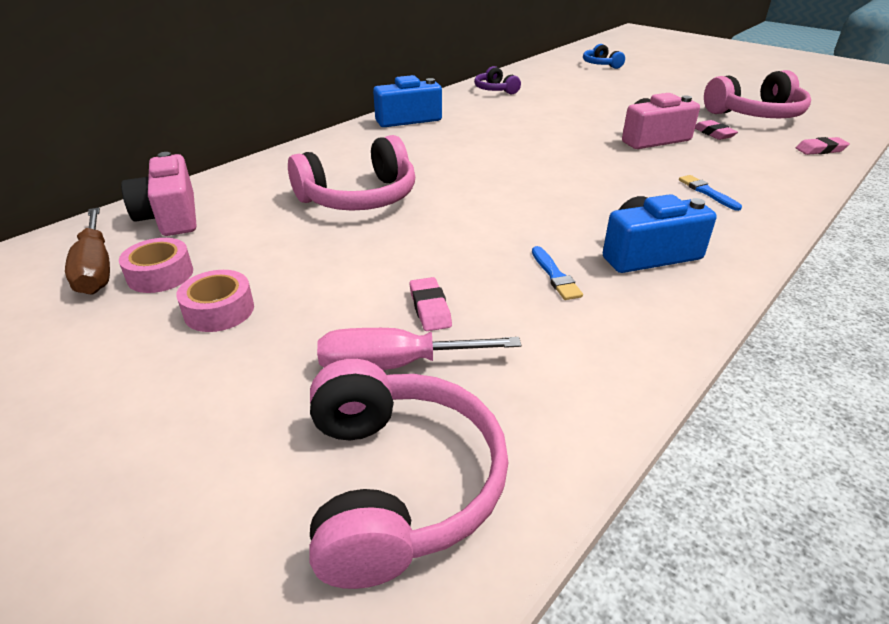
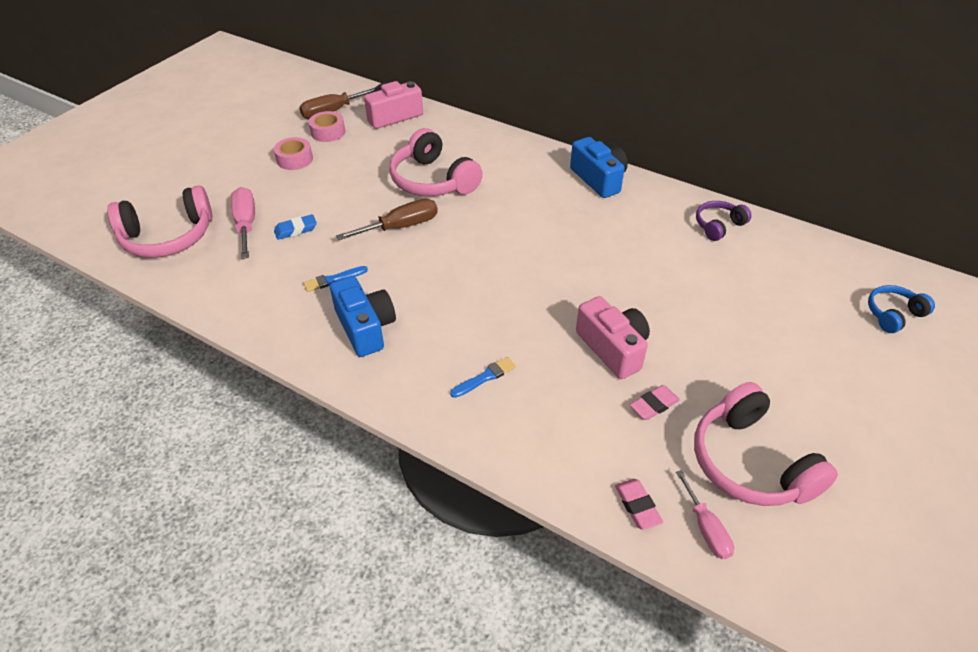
camera: 80 degrees right, 10 degrees up
(430, 308) = (296, 230): pink eraser -> blue eraser
(451, 223) = (401, 227): none -> brown screwdriver
(824, 133) = (706, 528): none -> pink screwdriver

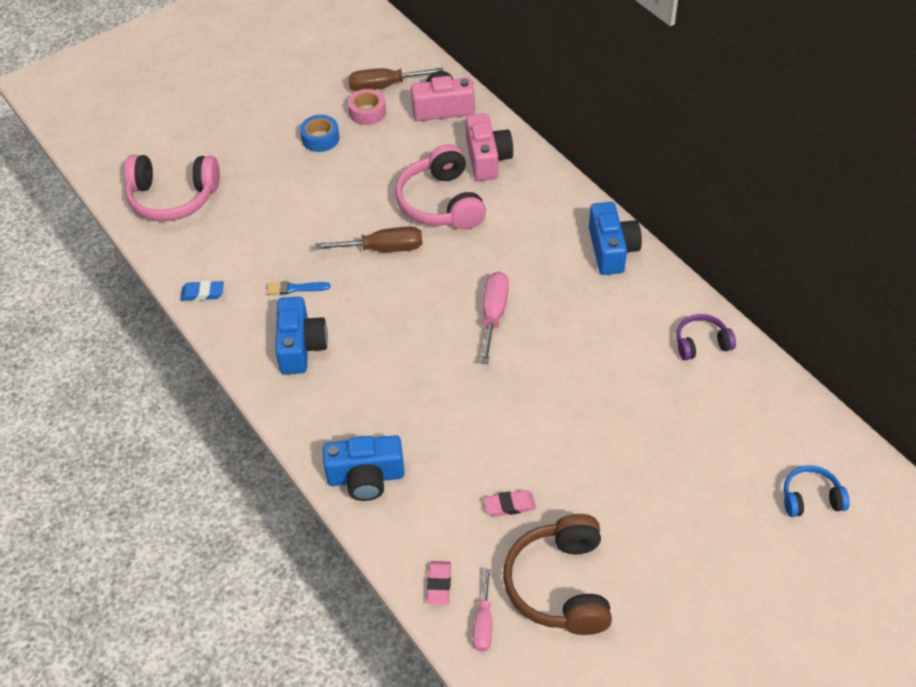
camera: 25 degrees right, 5 degrees up
(246, 224) = (245, 203): pink screwdriver -> pink screwdriver (493, 315)
(294, 159) = (320, 138): pink tape -> blue tape
(296, 230) = (286, 223): blue eraser -> blue eraser (202, 293)
(485, 377) = (378, 429): blue brush -> none
(499, 426) = (366, 477): none -> blue camera
(612, 348) = (507, 439): pink camera -> pink camera (487, 158)
(750, 462) = (560, 585): pink headphones -> brown headphones

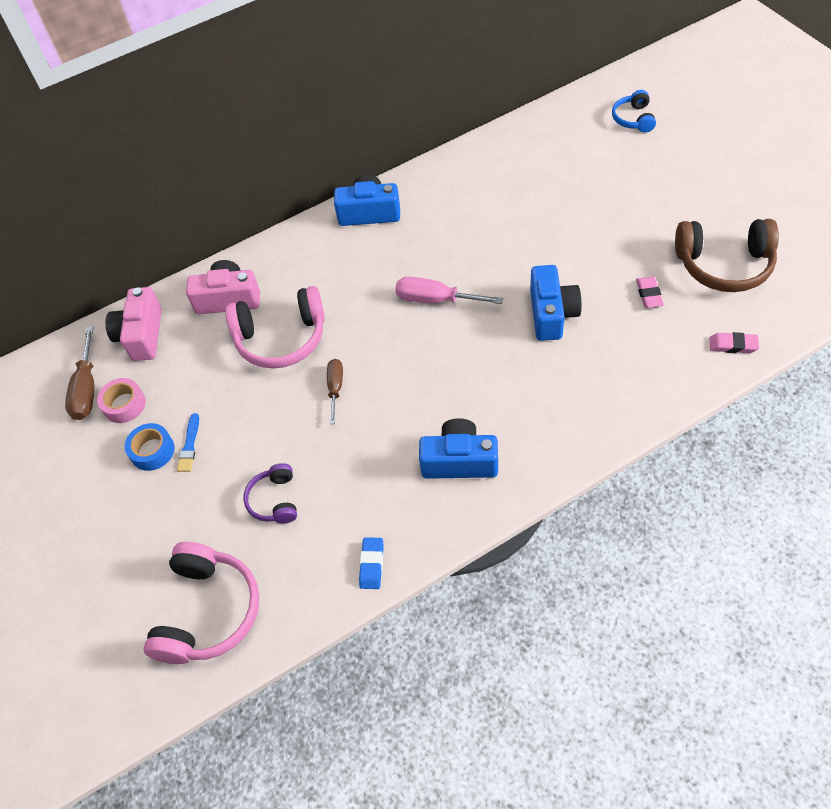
camera: 80 degrees left, 5 degrees up
(295, 288) = (378, 469): blue brush -> blue brush (189, 446)
(366, 477) = (623, 400): blue camera -> blue camera (551, 314)
(383, 249) = (335, 388): brown screwdriver -> brown screwdriver, size x0.66
(483, 623) = (766, 315): pink screwdriver -> none
(701, 343) = (482, 164): purple headphones -> purple headphones (275, 500)

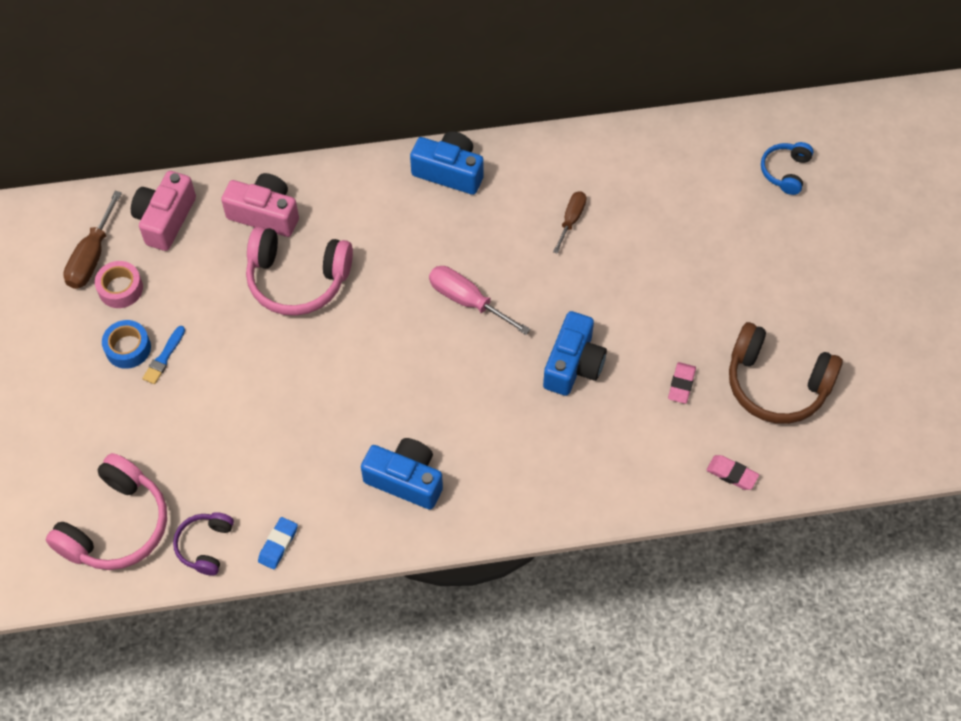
camera: 15 degrees right, 5 degrees up
(275, 500) = (219, 445): purple headphones -> purple headphones (205, 546)
(335, 388) = (325, 355): brown screwdriver -> brown screwdriver (571, 220)

